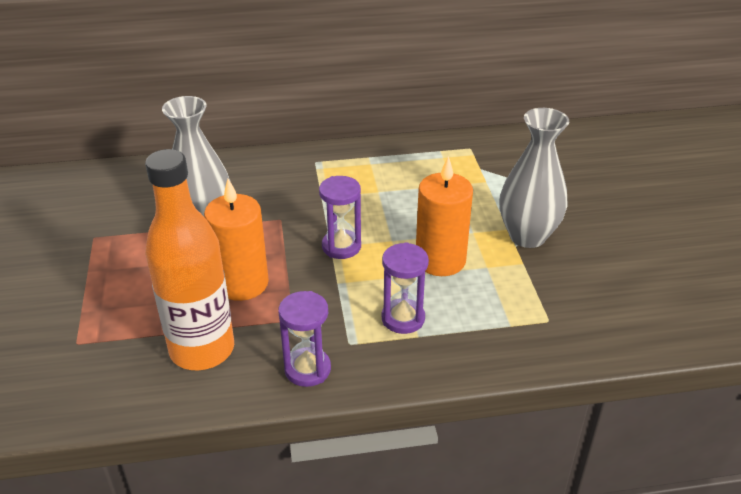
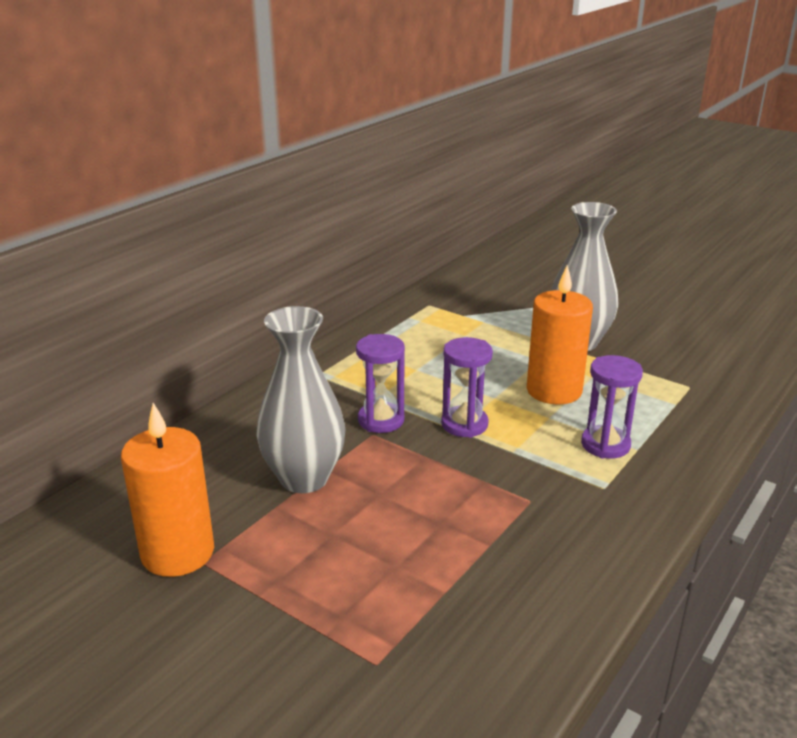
camera: 45 degrees left, 10 degrees down
(202, 350) = (505, 576): orange bottle -> none
(242, 283) = (437, 502): orange candle -> orange candle (178, 552)
(307, 369) = (612, 526): purple hourglass -> purple hourglass (381, 420)

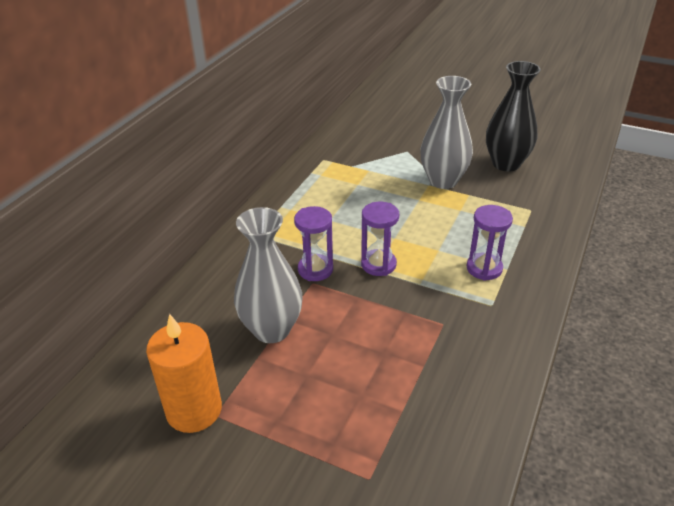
camera: 10 degrees left, 10 degrees up
(554, 390) = (436, 226): orange candle -> none
(669, 332) = (506, 164): none -> black vase

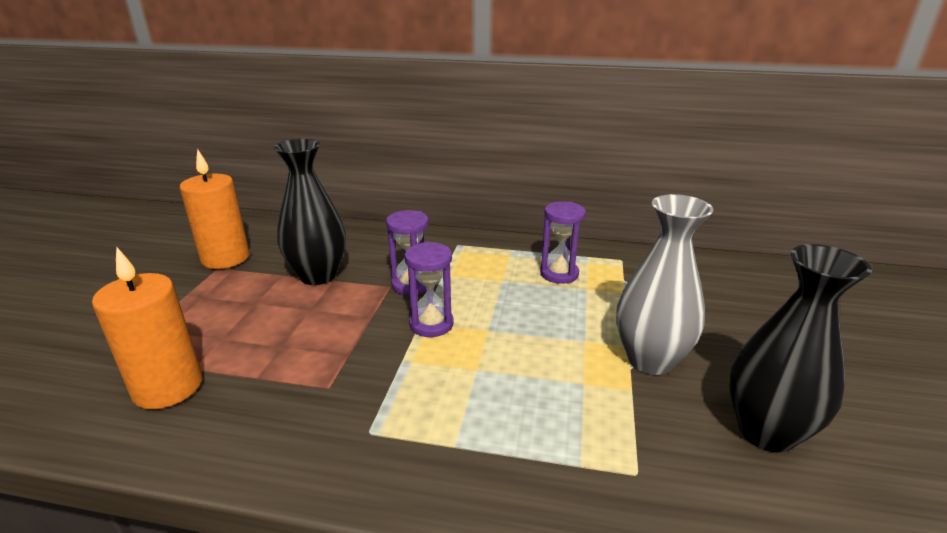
camera: 75 degrees right, 10 degrees down
(271, 329) = (318, 275): grey vase -> black vase
(425, 424) = (168, 387): none -> orange candle
(484, 268) = (449, 419): purple hourglass -> purple hourglass (559, 274)

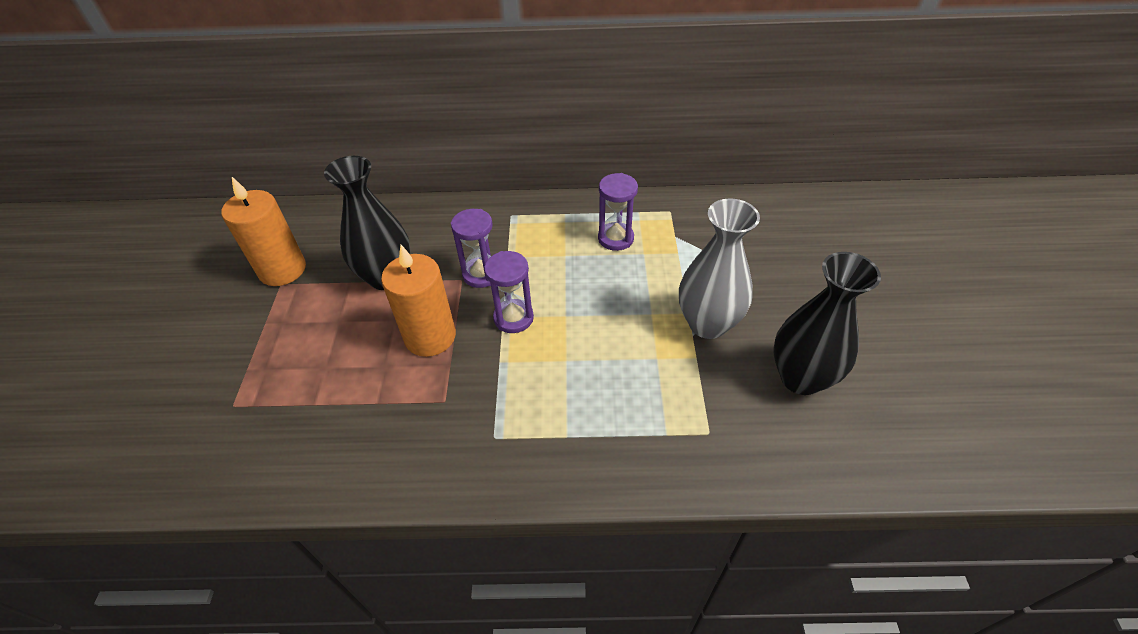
camera: 10 degrees left, 20 degrees up
(168, 387) = (301, 427): orange candle -> orange candle (430, 336)

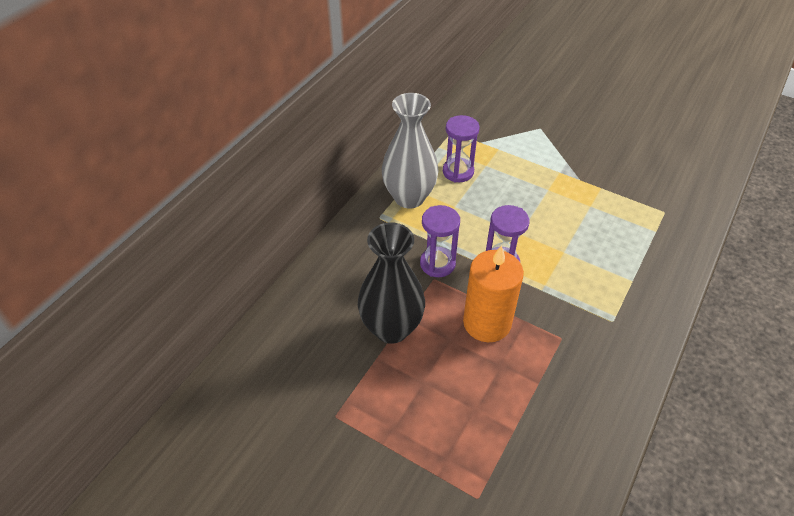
camera: 60 degrees left, 0 degrees up
(282, 270) = (314, 409): orange candle -> none
(707, 324) = (575, 168): grey vase -> grey vase (409, 197)
(801, 378) = (644, 153): black vase -> none

